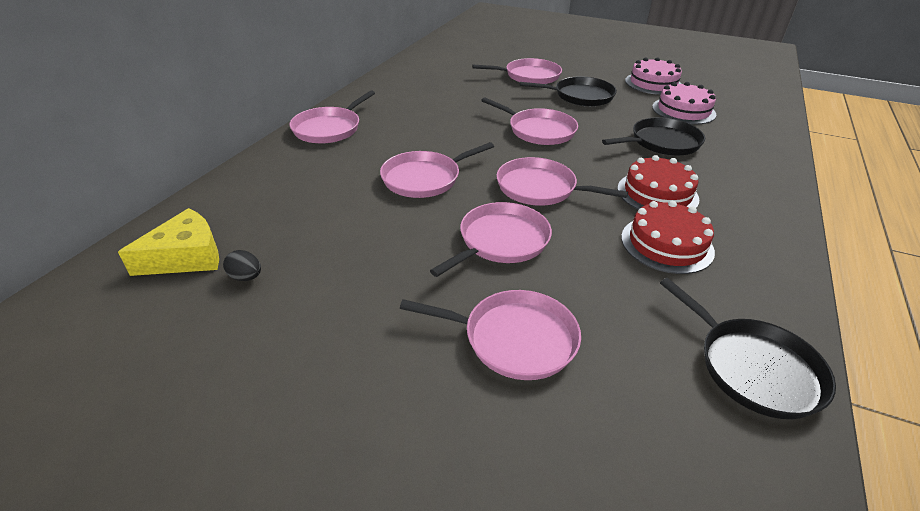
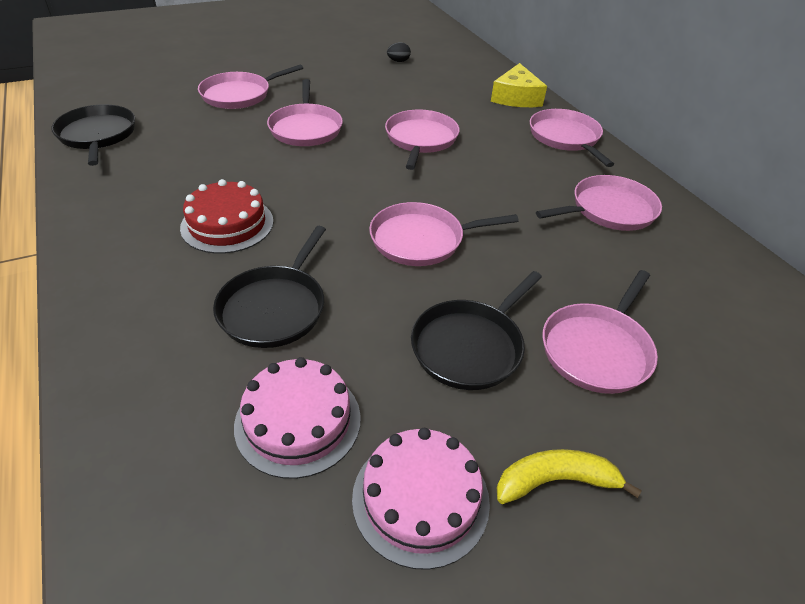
camera: 130 degrees right, 5 degrees up
(186, 256) = (440, 55): yellow cheese -> yellow cheese (516, 97)
(540, 188) = (330, 176): pink pan -> pink pan (609, 210)
(601, 69) = (555, 481): none -> yellow banana
(666, 244) = (188, 180): red cake -> none
(753, 368) = (97, 135): black pan -> black pan turned 60 degrees clockwise

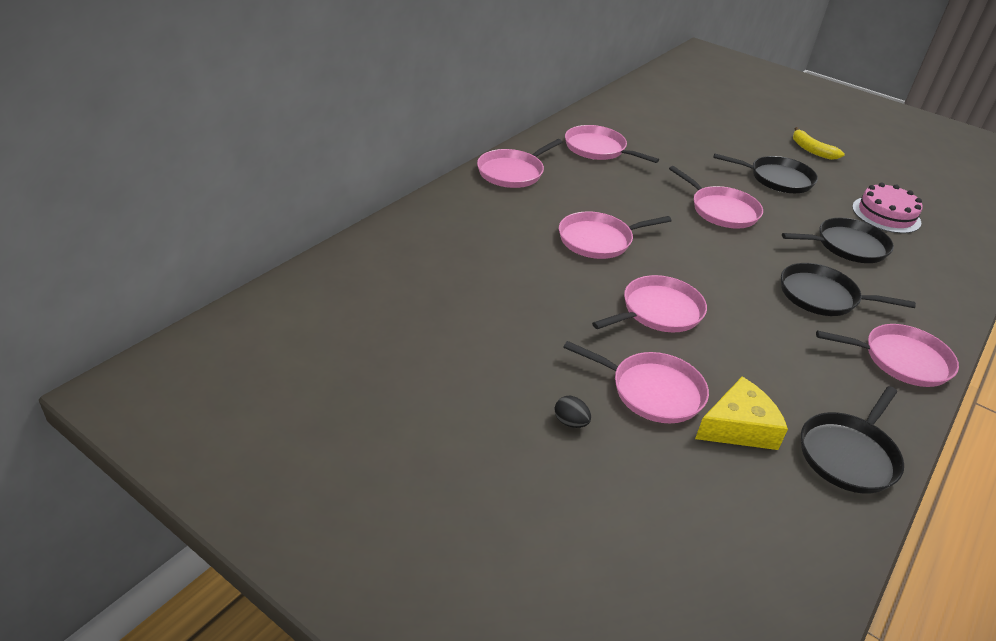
camera: 120 degrees left, 5 degrees down
(227, 224) = (822, 296): red cake -> black pan
(398, 61) = (437, 299): black egg -> black egg (570, 422)
(420, 498) = (865, 177): pink cake -> none
(516, 97) = (457, 205): yellow cheese -> yellow cheese (738, 427)
(597, 349) = (728, 146): pink pan -> pink pan (901, 360)

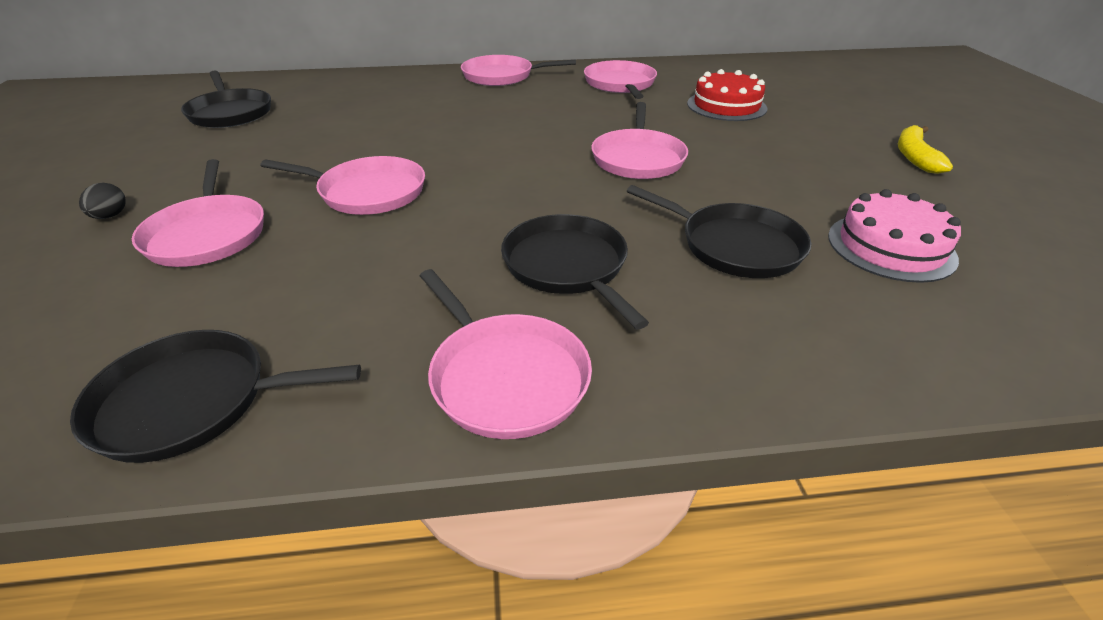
camera: 50 degrees right, 0 degrees up
(598, 240) = (454, 132): pink pan -> none
(683, 145) = (726, 106): none -> red cake
(738, 427) = (184, 301): yellow cheese -> none
(777, 179) = (786, 161): black pan -> black pan (230, 113)

